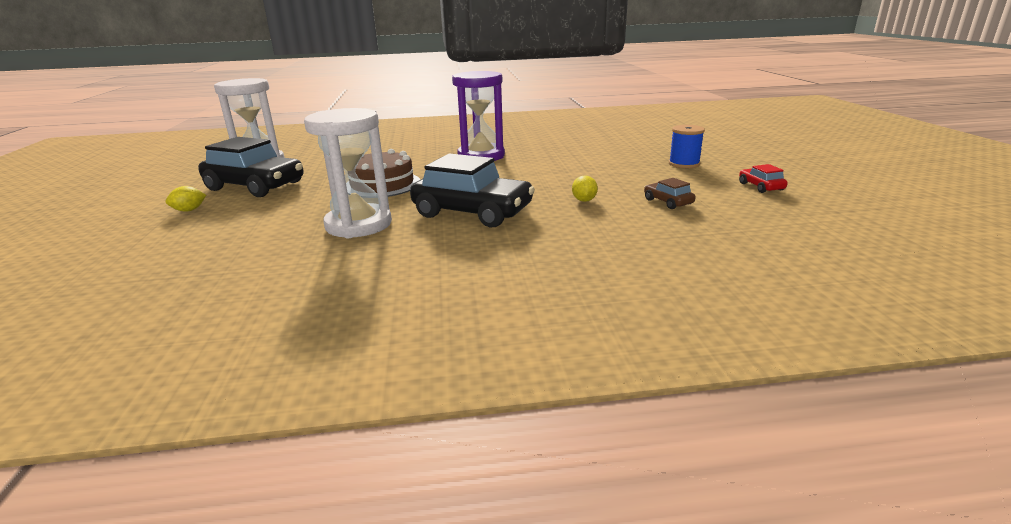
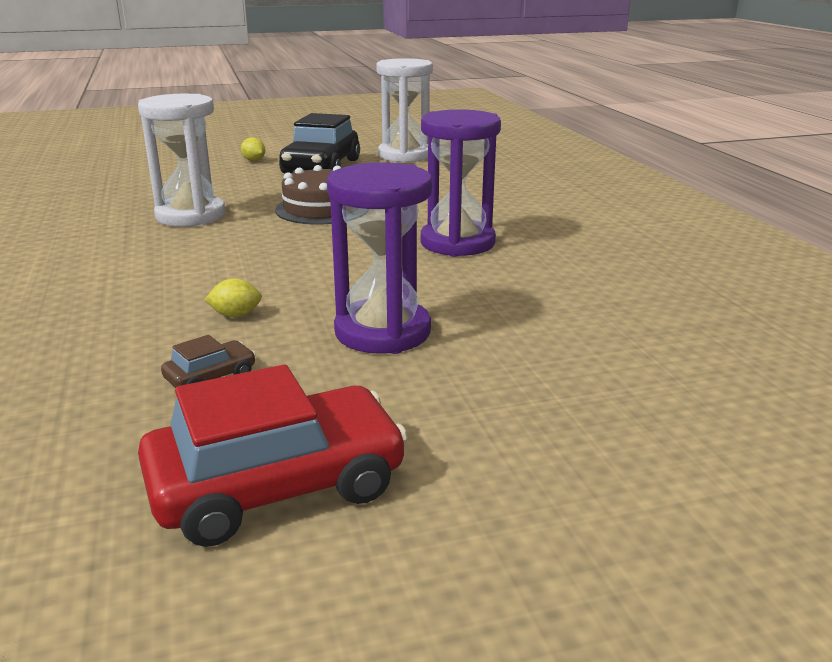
camera: 80 degrees right, 0 degrees up
(472, 212) = (210, 257): black car -> none
(608, 171) = (382, 332): none -> purple hourglass
(684, 164) = (443, 407): blue spool -> none
(761, 186) = (277, 486): red car -> red car, size x2.27

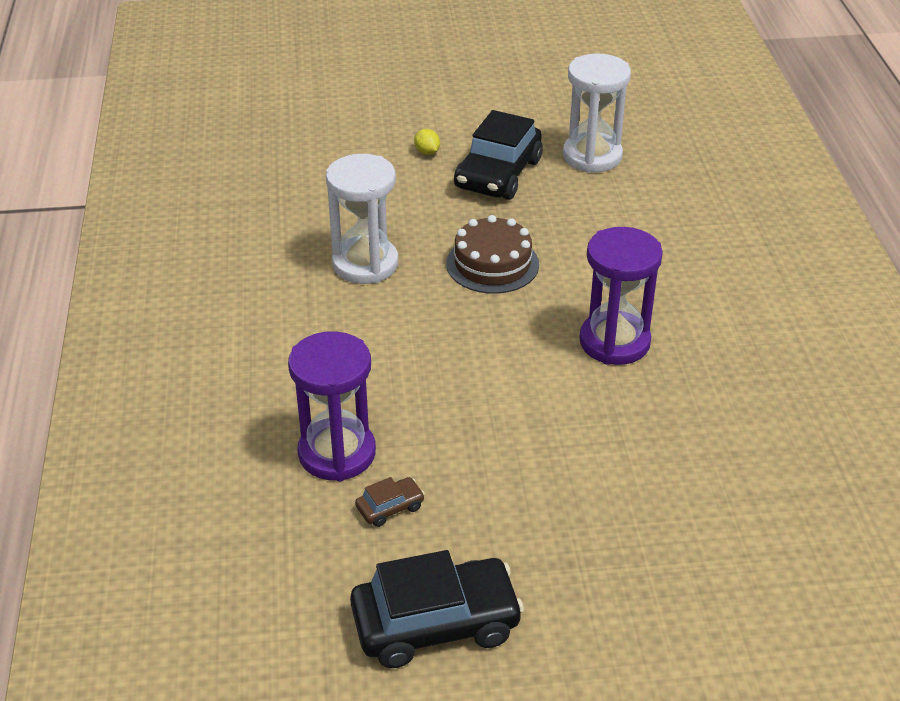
camera: 10 degrees right, 15 degrees up
(235, 315) = (408, 431): yellow lemon -> none
(277, 486) = (436, 624): red car -> black car
(382, 332) = (526, 469): purple hourglass -> purple hourglass (337, 453)

